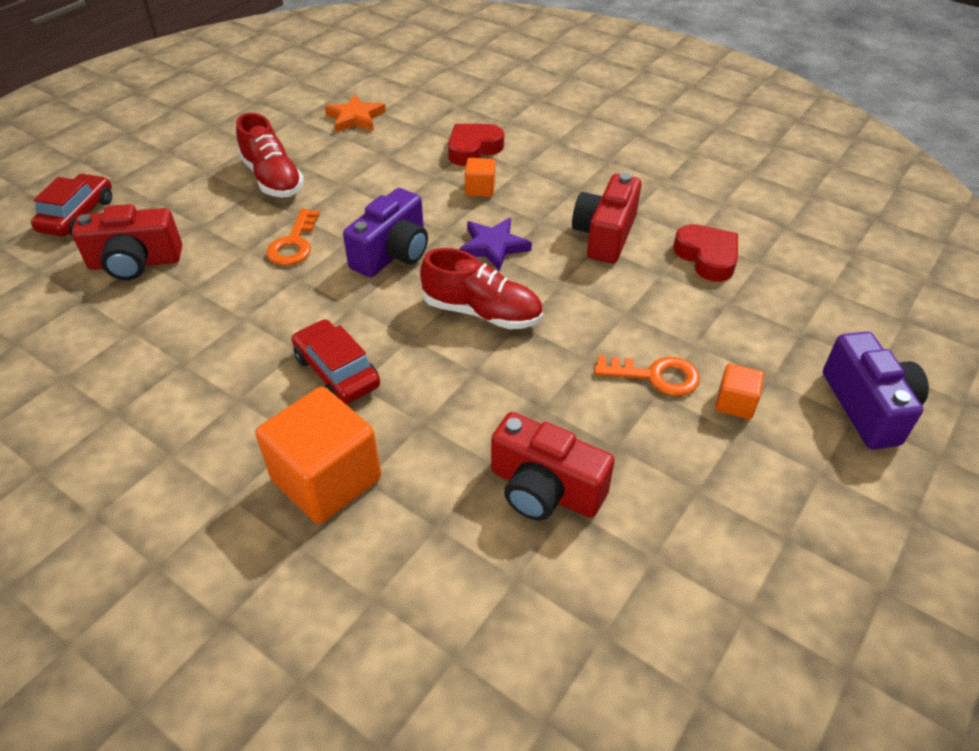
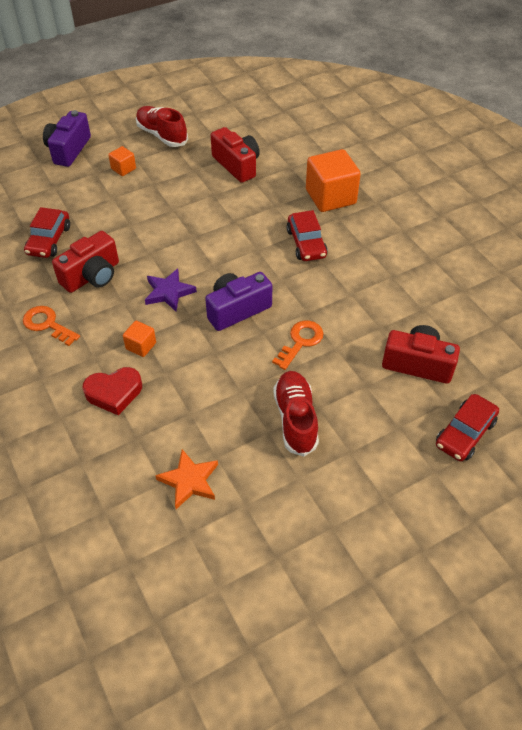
camera: 155 degrees left, 5 degrees up
(482, 312) = (208, 250): red shoe -> red shoe (162, 135)
(655, 376) = (147, 190): orange key -> orange key (47, 324)
(707, 257) = (49, 240): red heart -> red car

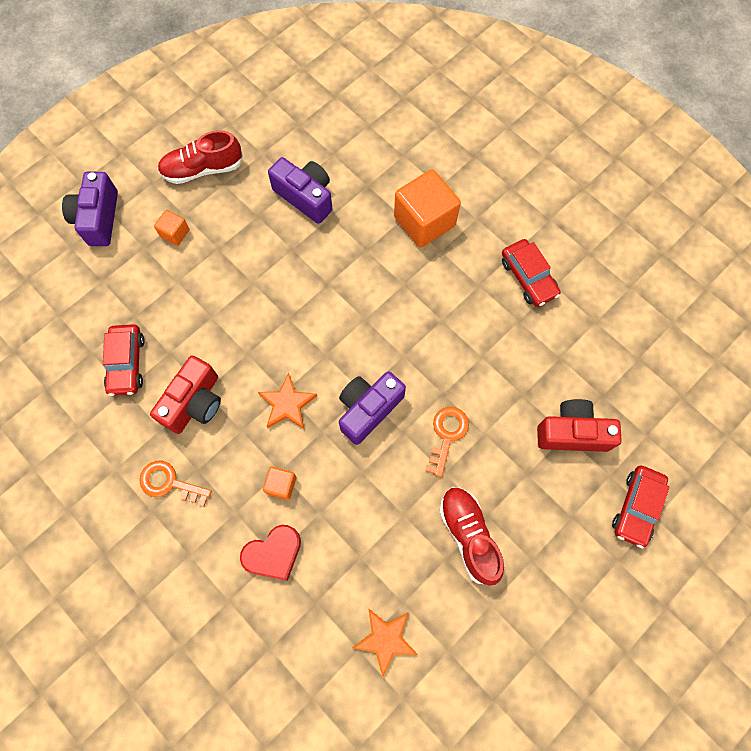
camera: 15 degrees left, 20 degrees up
(162, 135) = (203, 169): red shoe -> red shoe turned 45 degrees counterclockwise
(169, 292) = (287, 404): purple star -> orange star
(237, 165) = (305, 197): red camera -> purple camera
(306, 243) = (416, 297): red car -> red car (528, 277)

